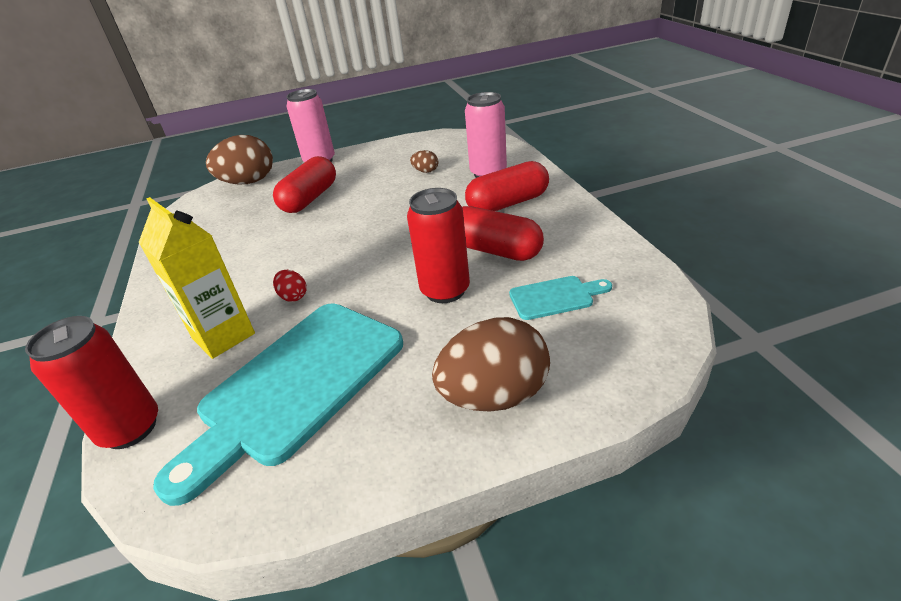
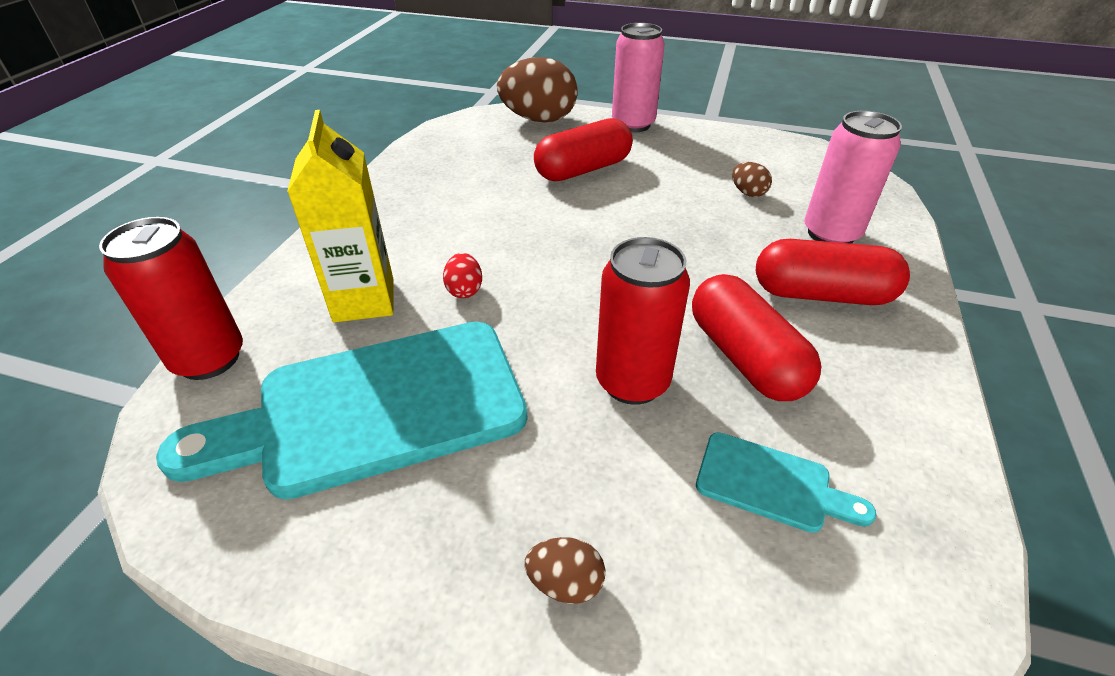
camera: 30 degrees right, 5 degrees up
(494, 395) = (565, 583): brown egg -> brown egg, size x0.44

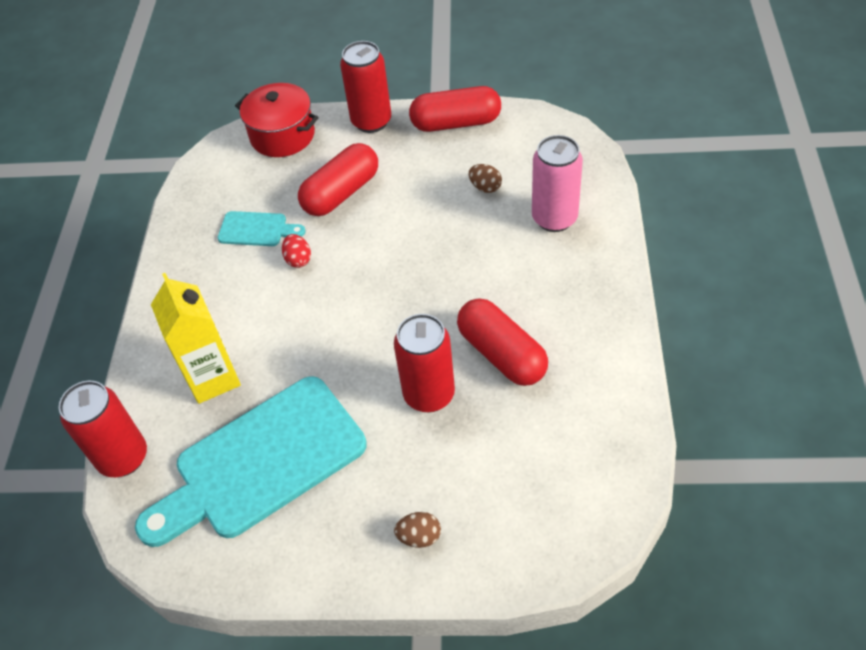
camera: 10 degrees left, 10 degrees up
(464, 290) = (285, 348): red egg -> red egg (298, 259)
(539, 120) = (282, 135): brown egg -> red pot
(633, 124) = (371, 121): pink can -> red can
(771, 484) = (528, 444): turquoise cutting board -> turquoise cutting board (257, 229)
(821, 294) = (550, 283): red capsule -> red capsule (456, 123)

